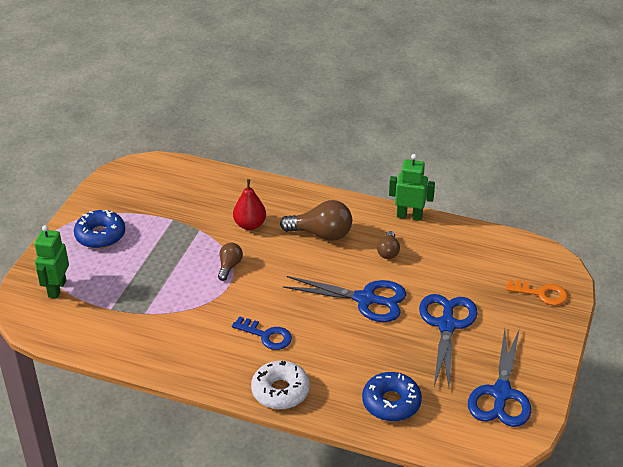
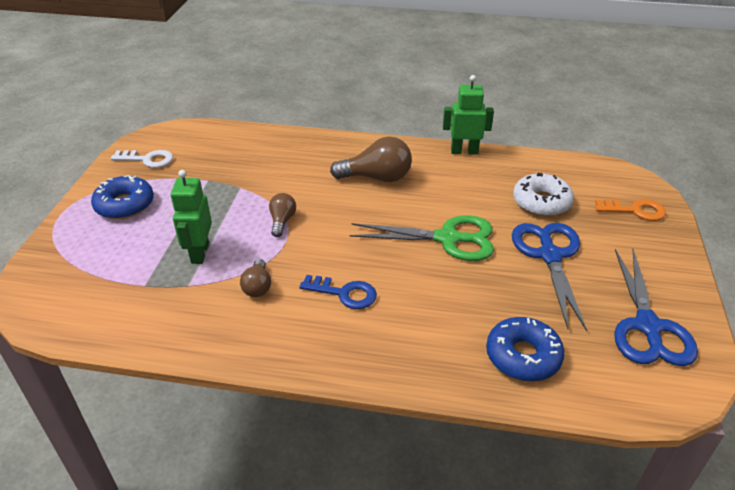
camera: 10 degrees left, 0 degrees up
(57, 289) = (73, 270): green robot -> green robot (199, 253)
(123, 192) = (148, 159): none -> white key
(250, 225) = (296, 177): red pear -> none
(280, 391) = (380, 360): white donut -> white donut (541, 202)
(365, 299) = (448, 239): blue scissors -> green scissors
(388, 252) = (455, 187): brown light bulb -> brown light bulb (258, 287)

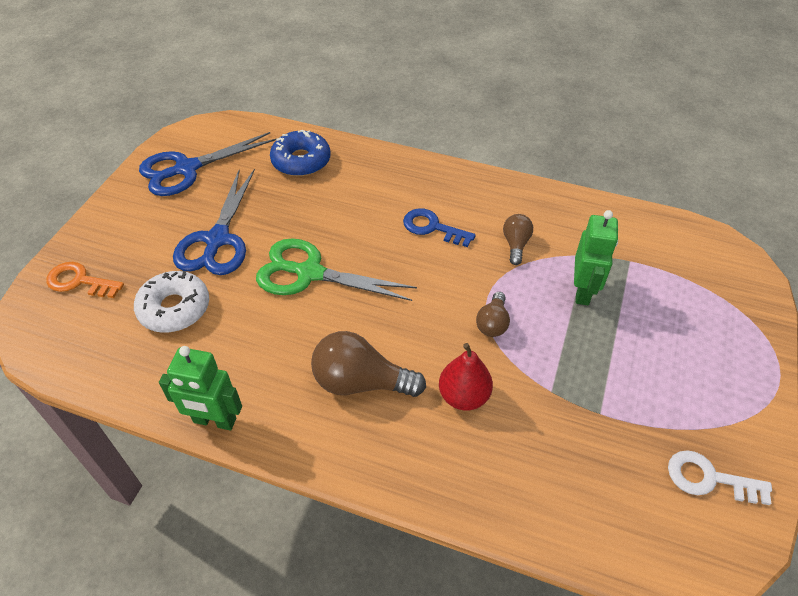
camera: 170 degrees left, 10 degrees up
(125, 205) = (701, 379): blue donut -> none
(303, 178) = (463, 396): none -> red pear
(647, 326) = (186, 169): blue scissors -> blue scissors turned 135 degrees counterclockwise

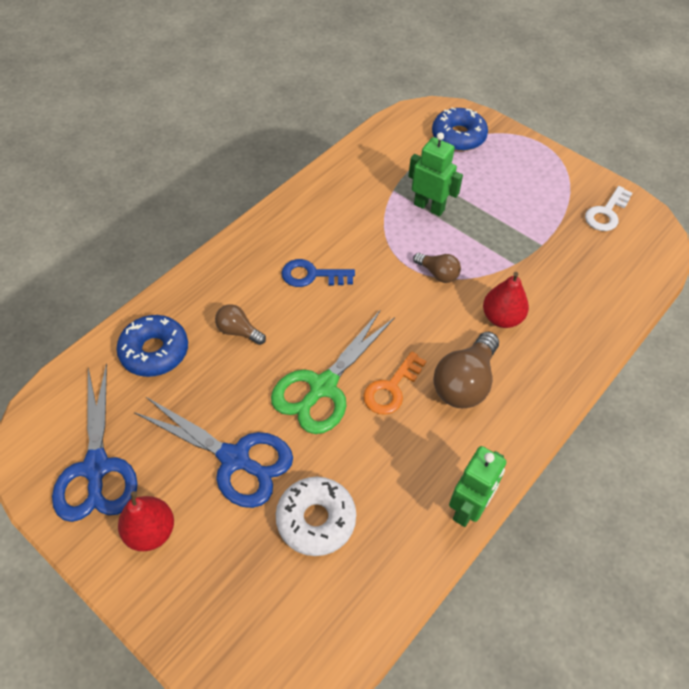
camera: 70 degrees left, 5 degrees up
(79, 281) = (229, 618): orange key -> orange key (391, 389)
(142, 215) = (151, 531): none -> red pear
(432, 227) = (311, 275): blue key -> blue key turned 45 degrees clockwise
(515, 244) = (361, 227): brown light bulb -> brown light bulb (238, 331)
(715, 289) = (458, 136): none -> blue donut

